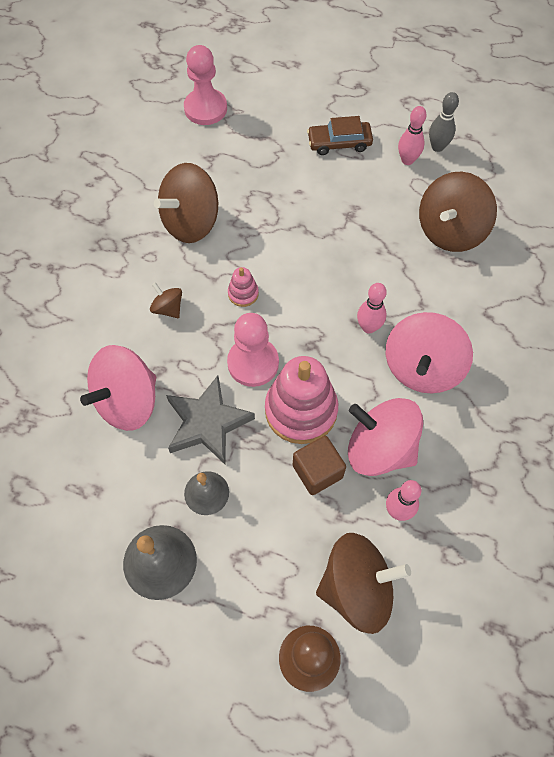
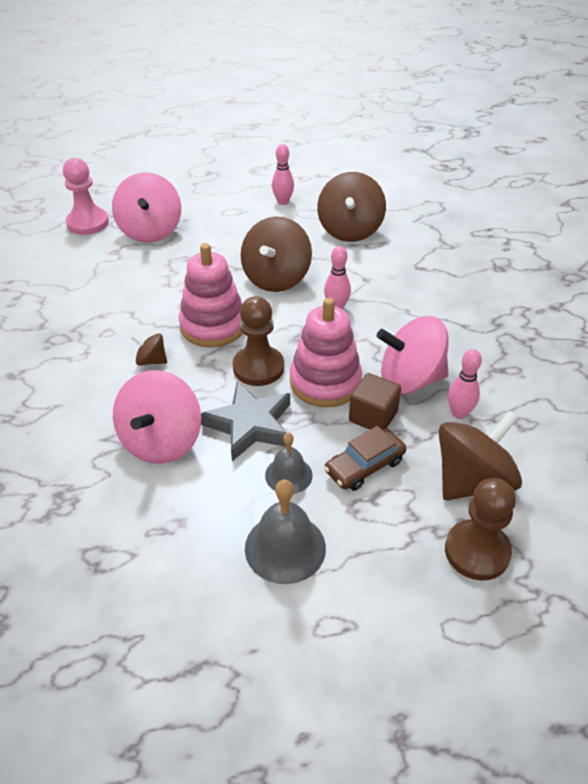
camera: 30 degrees left, 20 degrees down
(191, 222) = (129, 297): brown spinning top -> brown spinning top (276, 278)
(243, 293) = (213, 326): pink stacking toy -> pink stacking toy, size x2.18
(253, 363) = (258, 367): pink pawn -> brown pawn
(339, 143) = (220, 209): brown car -> brown car (364, 466)
(422, 367) = (399, 316): pink spinning top -> pink spinning top (150, 231)
(437, 147) = (299, 188): grey bowling pin -> none

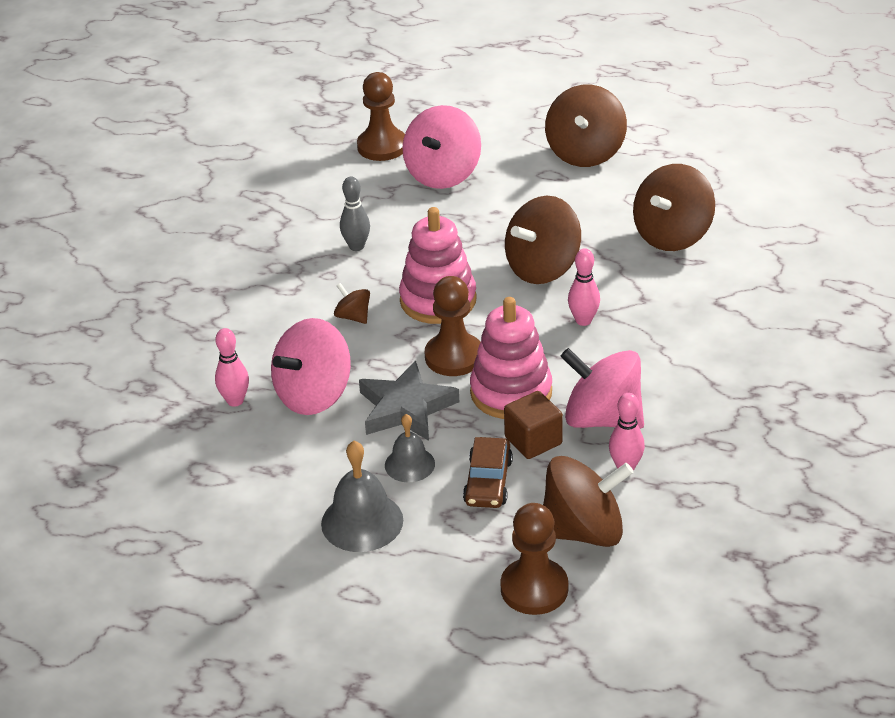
camera: 30 degrees right, 5 degrees down
(88, 223) = (382, 146): pink pawn -> brown pawn
(116, 303) = (356, 246): none -> grey bowling pin
(245, 191) = (585, 153): none -> brown spinning top
(283, 202) = (619, 178): pink bowling pin -> pink bowling pin (235, 401)
(364, 466) = (488, 481): brown car -> brown car turned 75 degrees counterclockwise

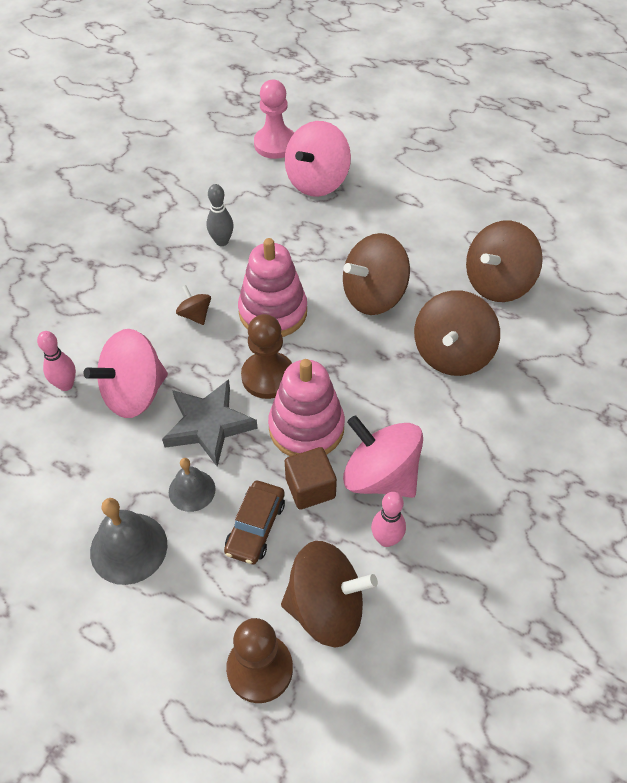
camera: 10 degrees right, 15 degrees up
(382, 146) = (275, 144): brown pawn -> pink pawn
(583, 320) = (393, 360): pink bowling pin -> none
(585, 153) = (444, 182): brown spinning top -> brown spinning top (452, 354)

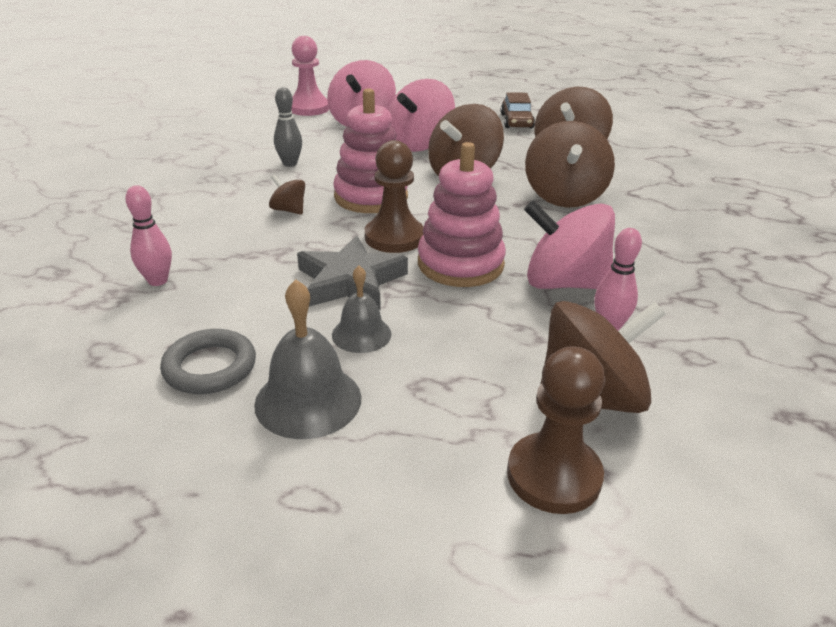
camera: 20 degrees left, 20 degrees down
(75, 494) = (210, 367): none -> grey ring
(134, 393) = (248, 273): pink spinning top -> pink spinning top (420, 144)
(255, 527) = (457, 348): brown car -> brown car (516, 121)
(310, 488) = (497, 306): brown cube -> none

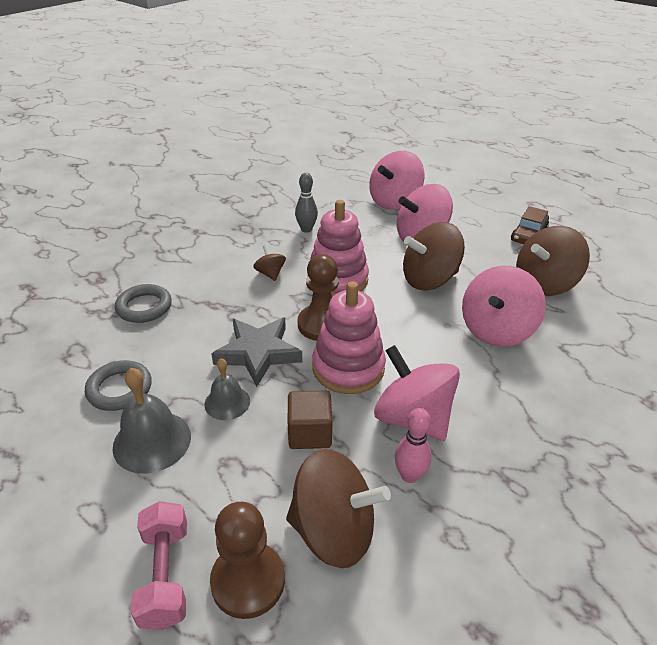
camera: 30 degrees right, 5 degrees up
(158, 281) = (144, 307): pink bowling pin -> grey ring
(309, 108) = (365, 177): pink pawn -> none
(460, 513) = (165, 575): none -> pink dumbbell
(480, 329) = (309, 433): none -> brown cube
(564, 196) = (496, 330): brown spinning top -> pink spinning top

